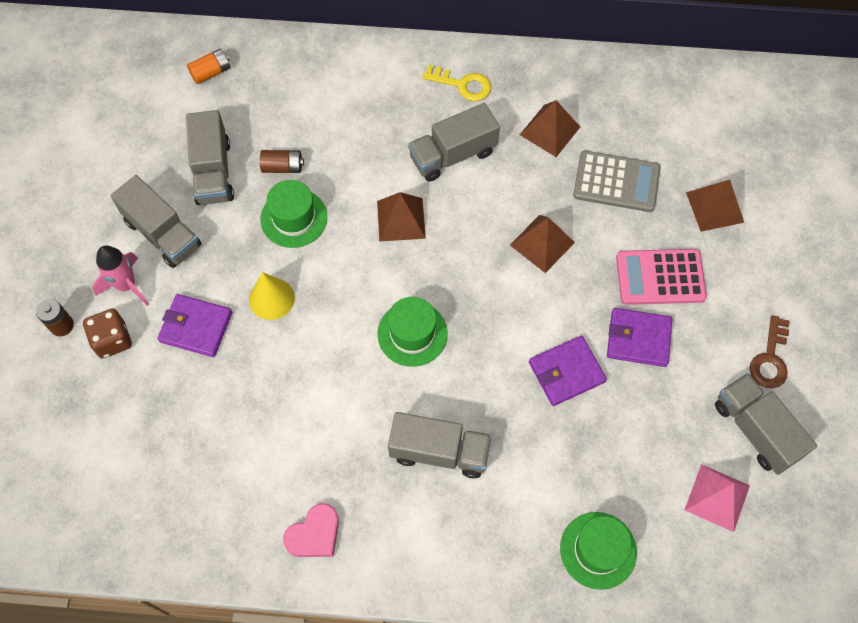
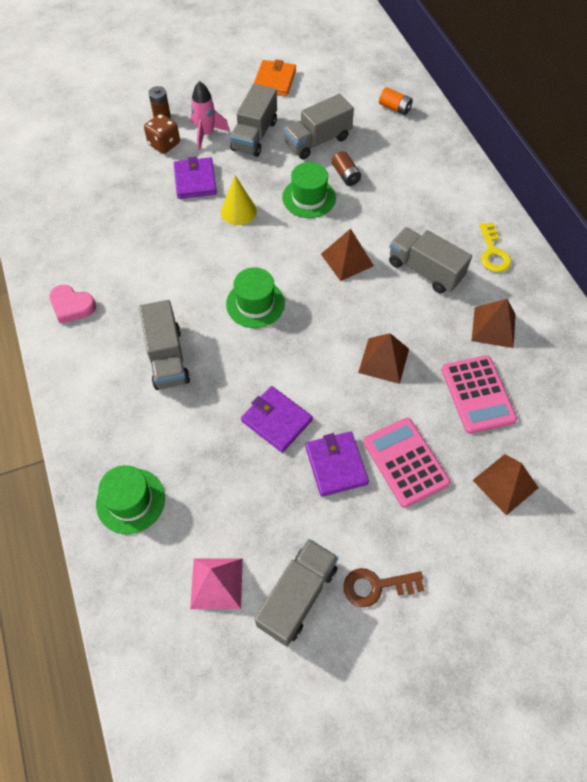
camera: 65 degrees right, 5 degrees down
(83, 173) = (274, 81): none -> orange wallet
(616, 182) = (477, 394): grey calculator -> pink calculator

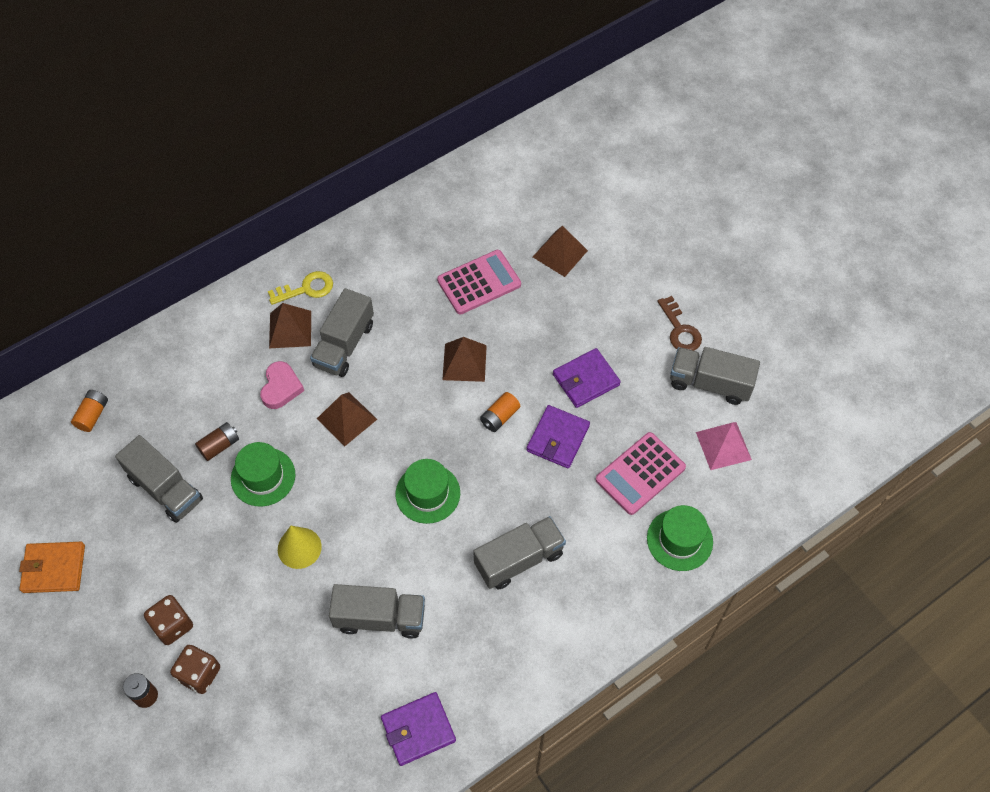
camera: 105 degrees left, 0 degrees up
(72, 306) = (482, 686): pink heart -> pink heart (281, 387)
(195, 180) = (258, 613): purple wallet -> purple wallet (418, 729)
(206, 134) = (172, 625): pink rocket -> brown dice
(254, 136) = (166, 565): grey truck -> grey truck (380, 618)
(315, 376) = (500, 417): none -> orange battery
(405, 462) = (564, 327): pink calculator -> pink calculator (640, 474)
(493, 327) = (400, 278): brown pyramid -> brown pyramid (290, 329)

